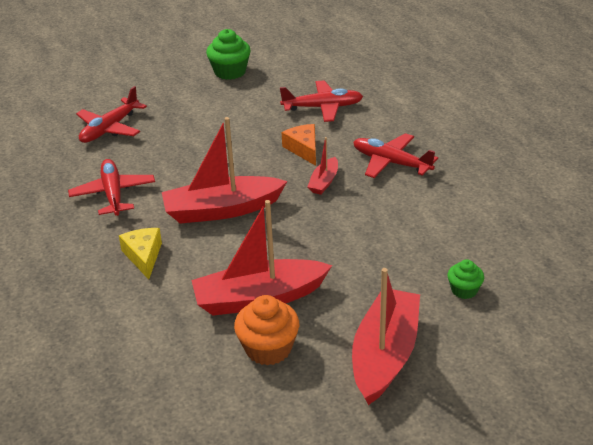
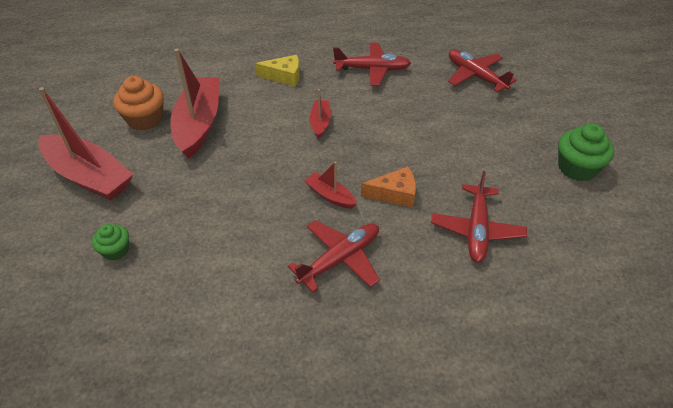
camera: 105 degrees right, 10 degrees up
(222, 210) = (320, 122): red boat -> red boat, size x0.48

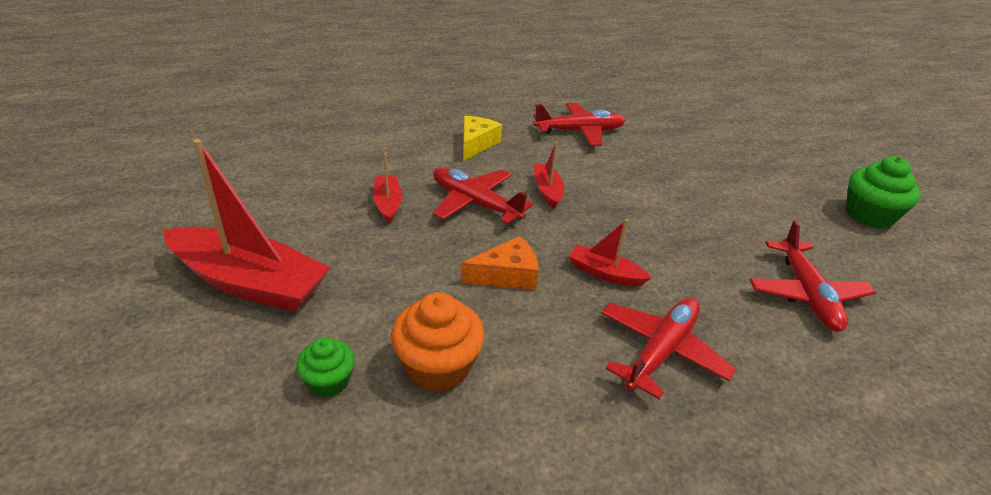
camera: 15 degrees left, 10 degrees down
(145, 119) = (309, 204): orange cupcake -> orange cupcake (438, 367)
(198, 124) = (387, 204): red boat -> red boat, size x0.48
(284, 76) = (476, 144): yellow cheese -> yellow cheese turned 60 degrees counterclockwise
(394, 194) = (684, 263): orange cheese -> orange cheese (507, 275)
(475, 76) = (699, 132): red plane -> red plane (475, 203)

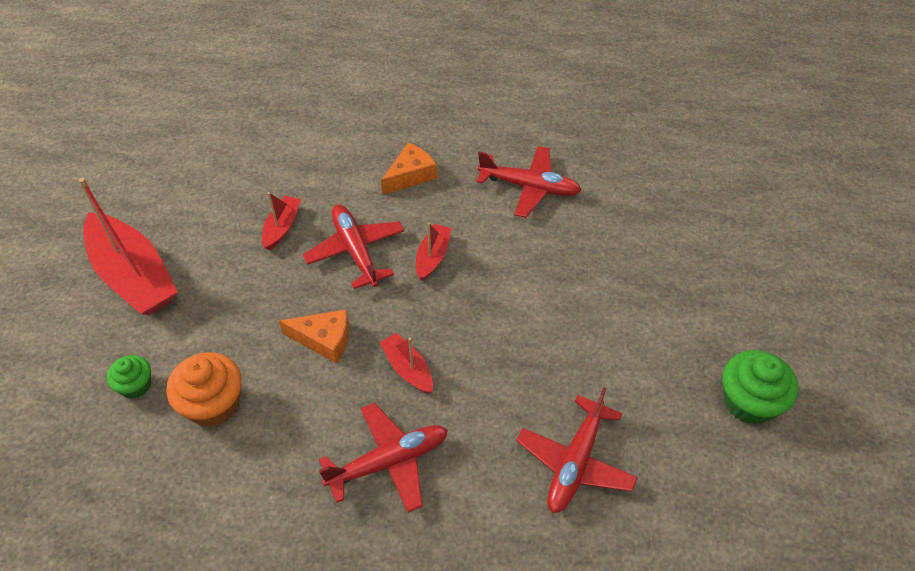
camera: 30 degrees right, 15 degrees up
(476, 144) = (410, 175): yellow cheese -> orange cheese

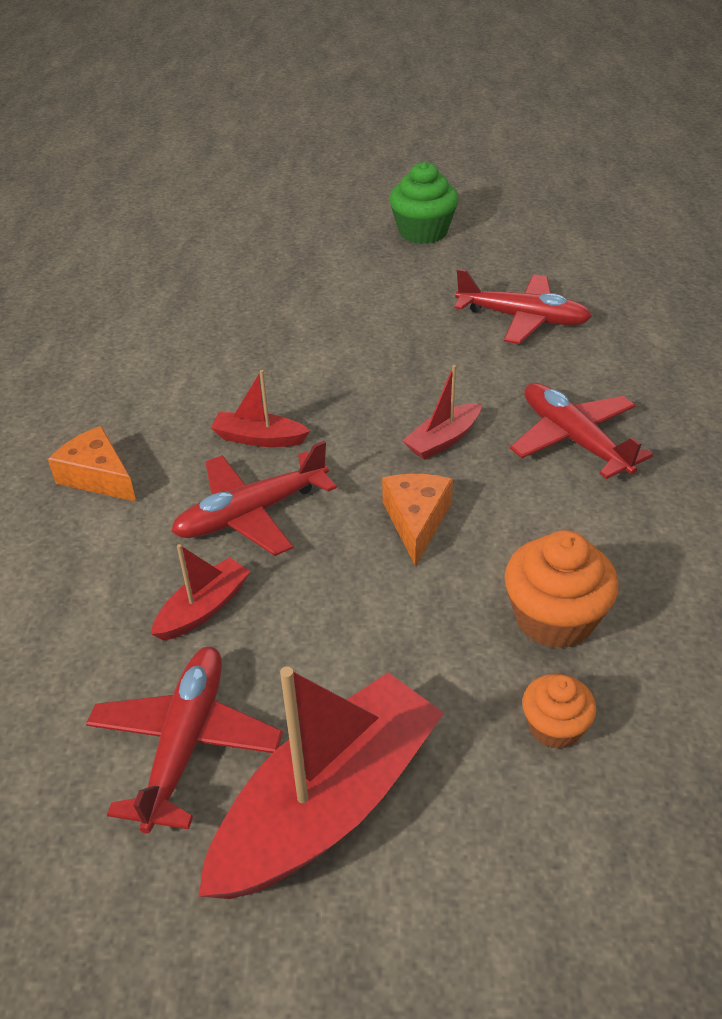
camera: 95 degrees left, 10 degrees down
(136, 385) = (554, 727): green cupcake -> orange cupcake
(282, 227) = (203, 608): red boat -> red boat turned 120 degrees clockwise
(529, 187) = (134, 367): red plane -> red plane (186, 743)

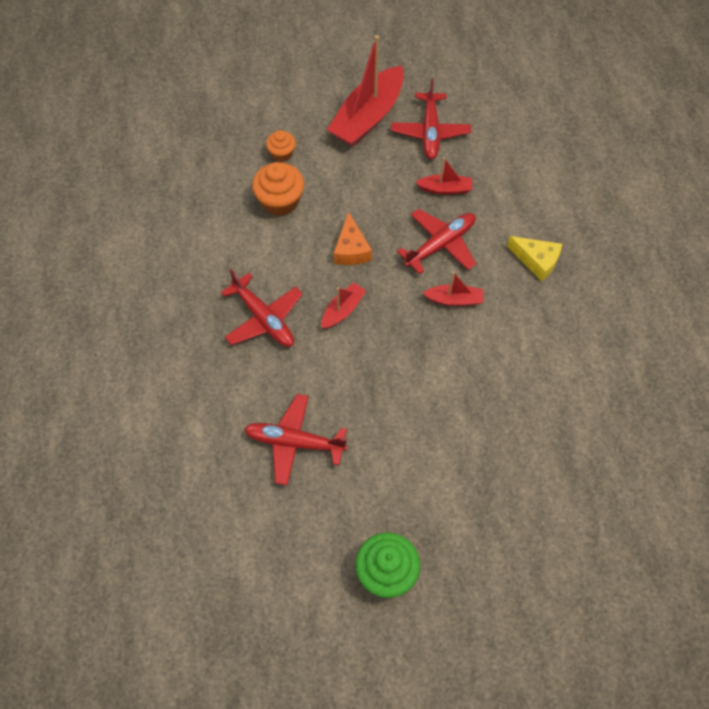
camera: 170 degrees right, 20 degrees up
(98, 476) = (536, 261): orange cheese -> yellow cheese
(203, 608) = (445, 189): red boat -> red boat turned 120 degrees counterclockwise

